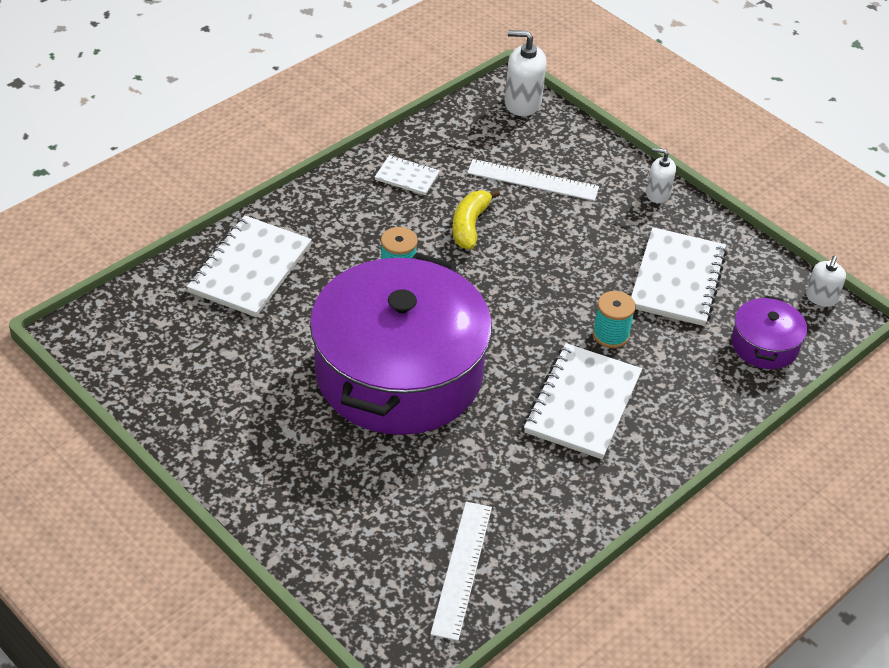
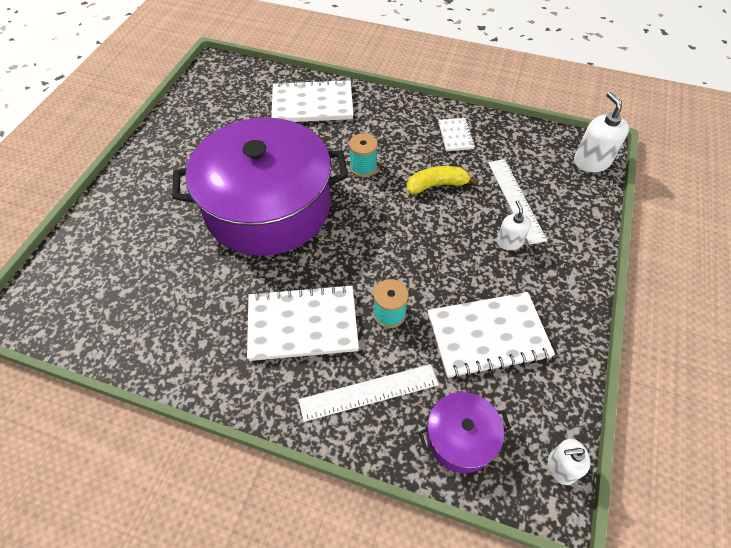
camera: 65 degrees right, 10 degrees up
(462, 569) = (102, 315): white ruler -> white ruler (369, 392)
(658, 194) = (576, 282): white soap dispenser -> white soap dispenser (509, 242)

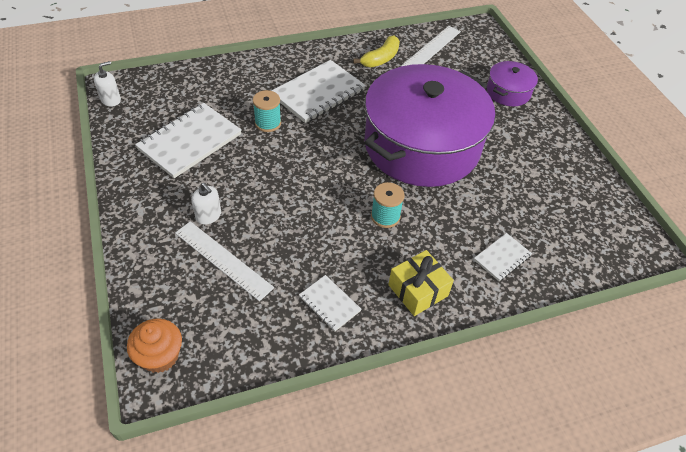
camera: 140 degrees right, 5 degrees down
(312, 104) = (502, 258): white notebook -> white notebook, size x0.51
(369, 392) = (248, 82): white ruler -> white ruler (431, 48)
(389, 115) = (418, 290): none -> yellow gift
(437, 185) = (306, 235): yellow banana -> yellow banana (381, 59)
(460, 437) = (179, 87): purple pot -> purple pot (508, 92)
(591, 161) = (160, 356): white soap dispenser -> orange cupcake

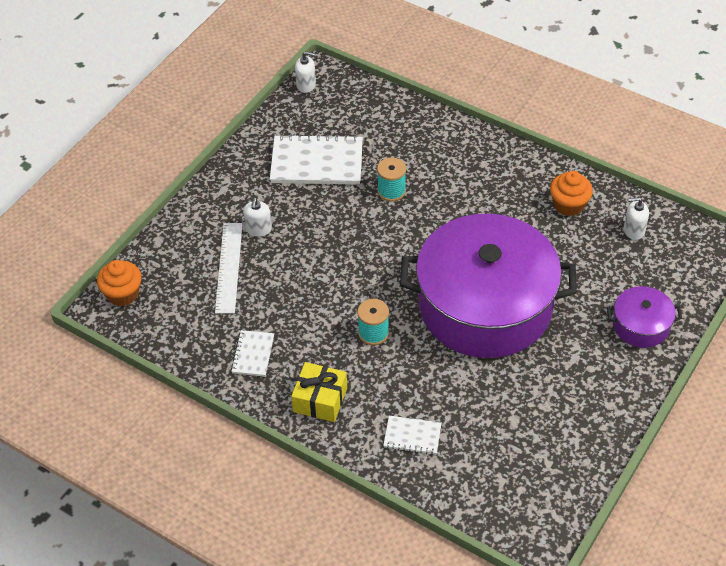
camera: 55 degrees right, 0 degrees up
(318, 93) = (467, 196): white notebook -> none
(381, 59) = (569, 205): yellow banana -> orange cupcake
(431, 48) = (634, 230): white ruler -> white soap dispenser

